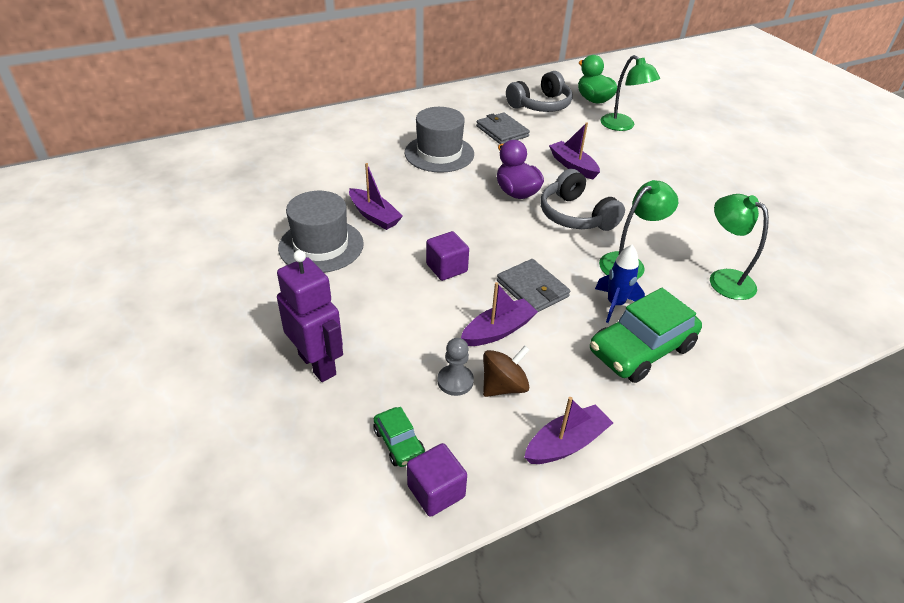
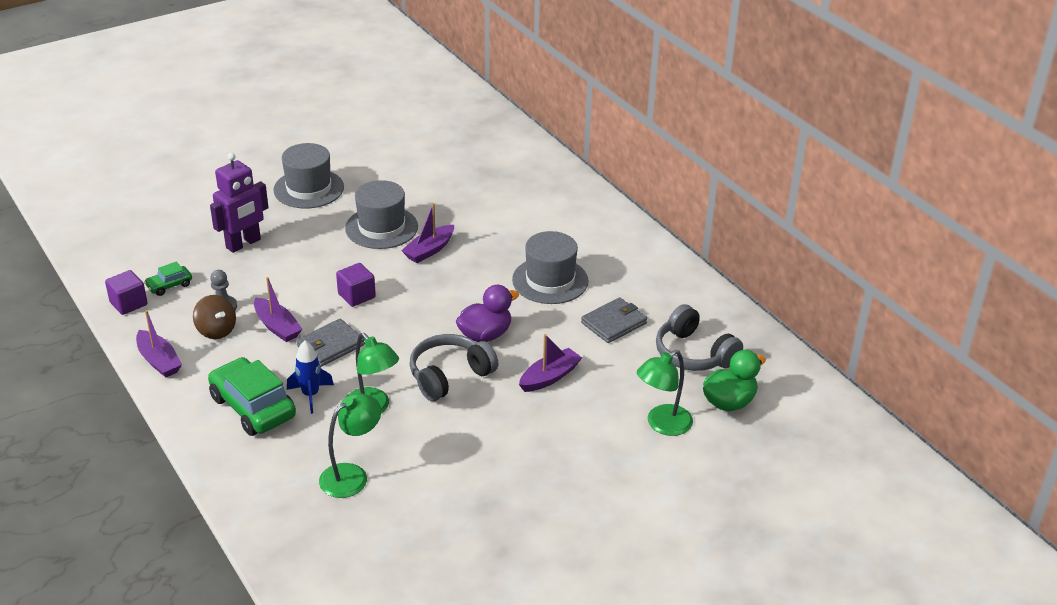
camera: 85 degrees right, 5 degrees down
(210, 302) = (308, 189): none -> grey hat

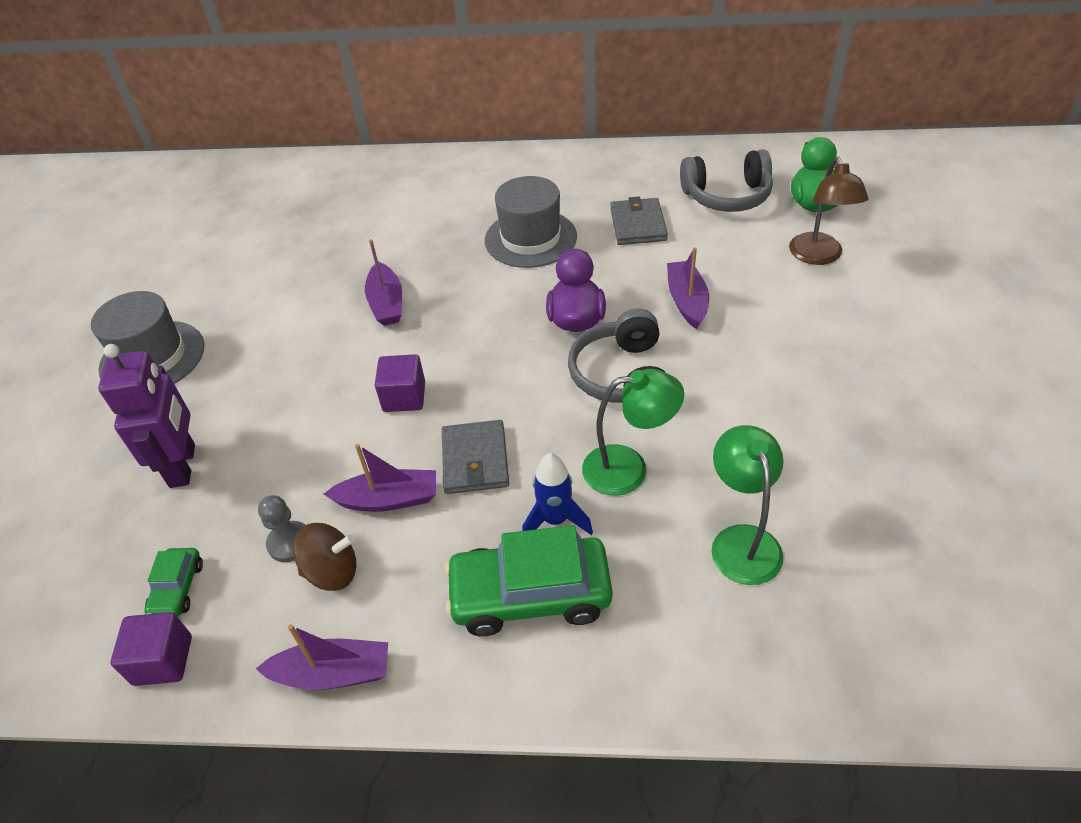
camera: 50 degrees left, 10 degrees up
(381, 227) = (302, 325): grey hat -> none
(662, 425) = (818, 256): green lamp -> brown lamp

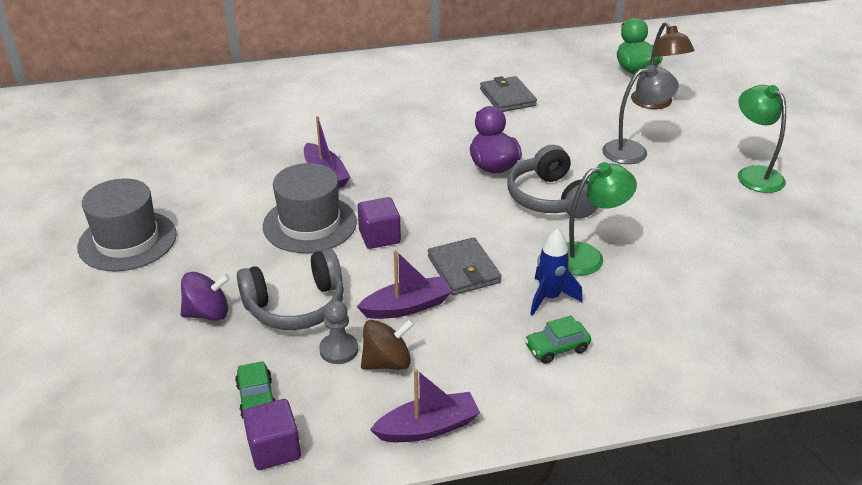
camera: 20 degrees left, 10 degrees down
(183, 466) = (208, 313): purple robot -> purple spinning top
(530, 238) = (424, 115): grey hat -> grey hat (310, 224)
(530, 595) = (557, 348): green car -> green car, size x0.49
(686, 301) = (573, 143): purple boat -> none
(727, 196) = (567, 71): grey headphones -> grey headphones (296, 305)
(742, 541) = (694, 287): green lamp -> green lamp (754, 174)
(757, 322) = (633, 151): none -> grey lamp

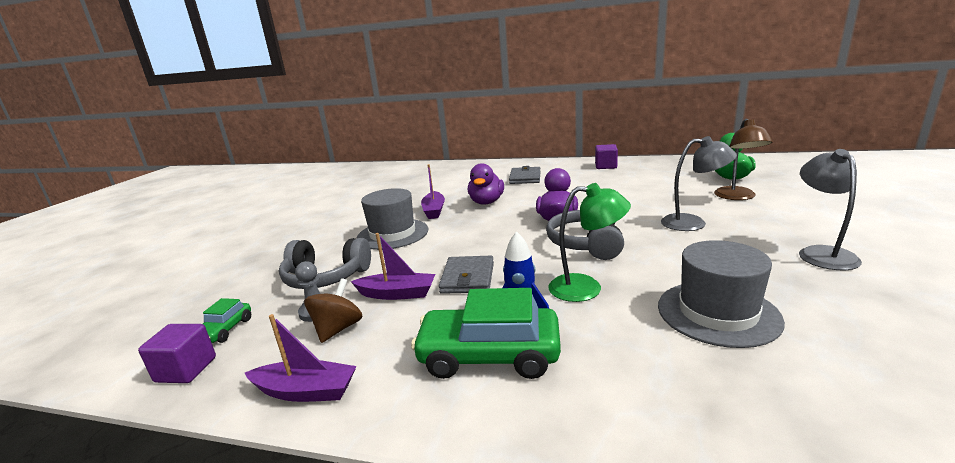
camera: 30 degrees right, 15 degrees down
(127, 241) = (284, 227): grey hat -> grey hat (717, 313)
(208, 313) = (271, 271): purple spinning top -> none
(379, 237) = (429, 247): purple cube -> purple cube (605, 166)
(383, 149) = (486, 202): none -> purple duck
(387, 362) = (338, 329): brown spinning top -> brown spinning top turned 75 degrees counterclockwise
(507, 97) = (605, 184): grey wallet -> grey wallet (525, 178)
(557, 348) = (489, 355): green car -> green car, size x2.04
(754, 174) = (821, 253): green lamp -> grey lamp

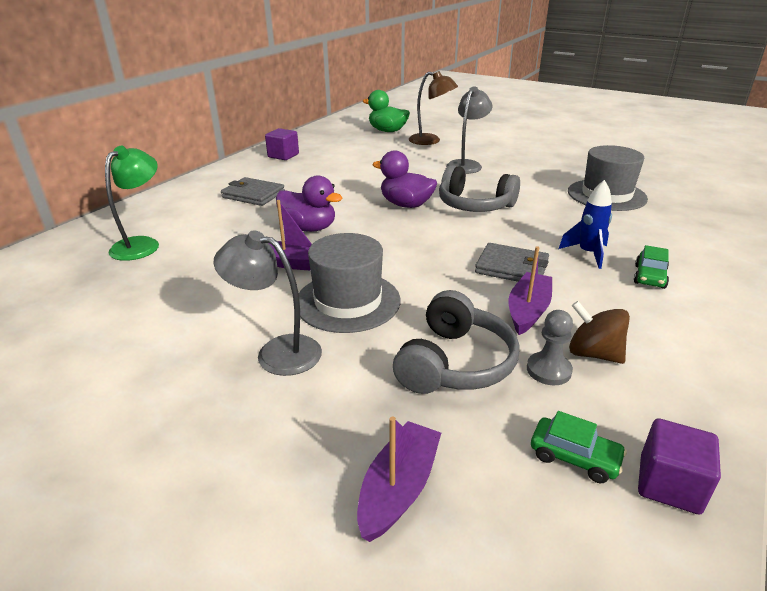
camera: 75 degrees left, 10 degrees up
(306, 391) = (703, 374): purple boat -> purple boat (398, 488)
(489, 355) = (649, 277): green car -> green car, size x0.49
(586, 288) = (557, 223): green lamp -> green lamp (142, 244)
(821, 253) = (542, 151): grey lamp -> grey lamp (277, 352)

